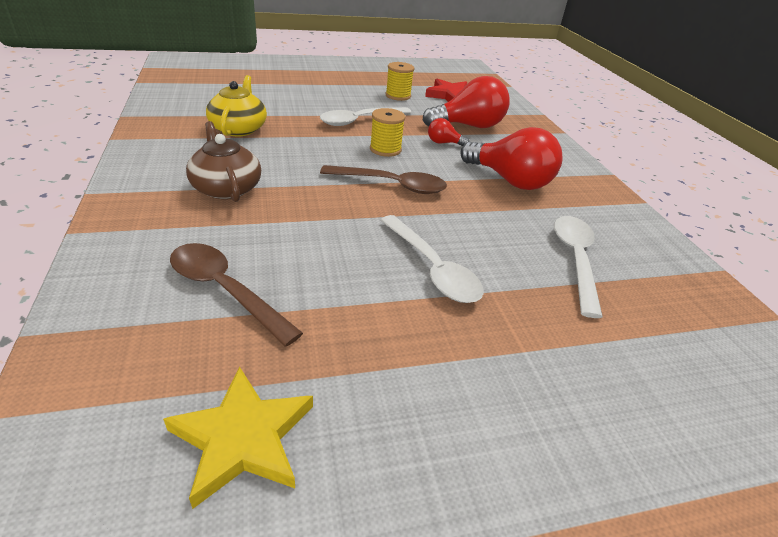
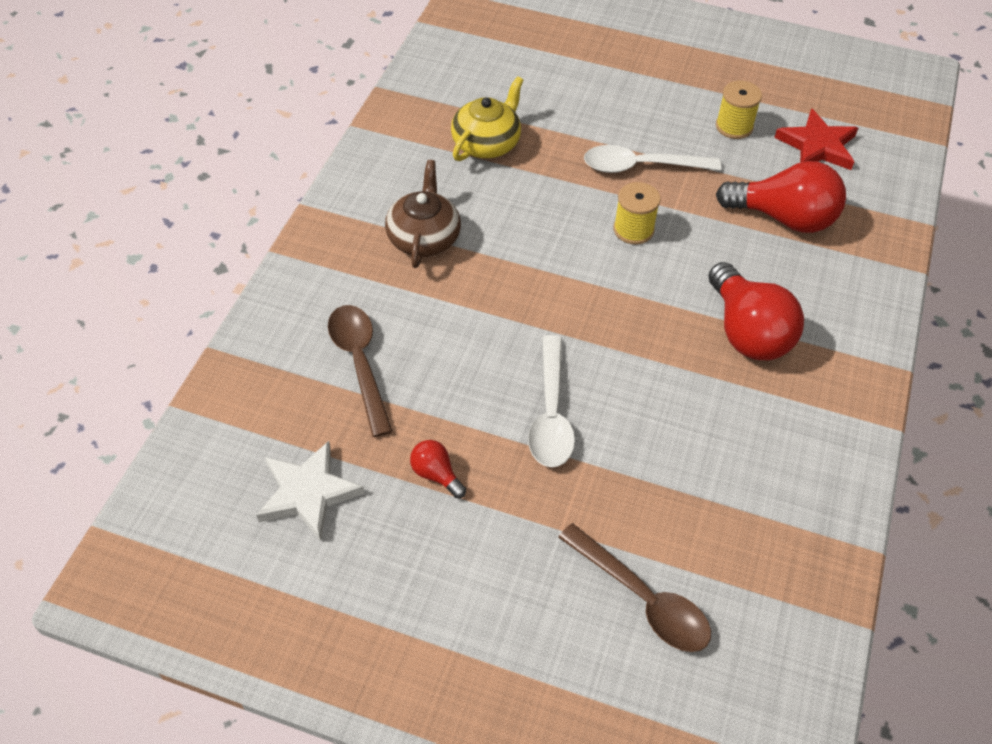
camera: 35 degrees right, 15 degrees up
(243, 438) = (308, 493): yellow star -> white star
(391, 185) = (596, 290): brown spoon -> brown spoon (642, 598)
(443, 143) = (719, 240): red light bulb -> red light bulb (436, 474)
(575, 260) = (710, 466): white spoon -> none

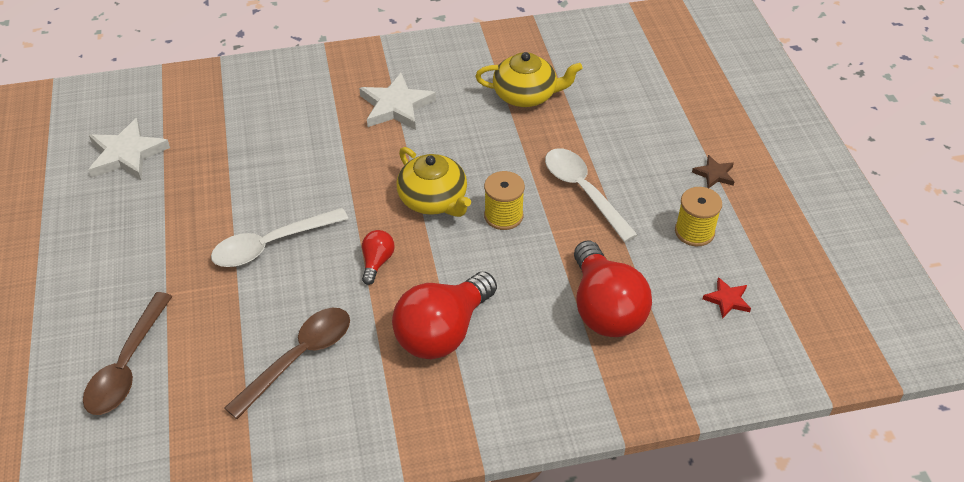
camera: 60 degrees right, 5 degrees down
(360, 363) = (252, 128): brown spoon -> brown spoon (299, 358)
(424, 237) = (396, 106): brown teapot -> white star
(436, 474) = (177, 208): red light bulb -> red light bulb (377, 262)
(578, 267) = (433, 200): none -> yellow teapot
(678, 83) = (714, 174): none -> brown star
(817, 146) = (727, 299): red star -> red star, size x0.52

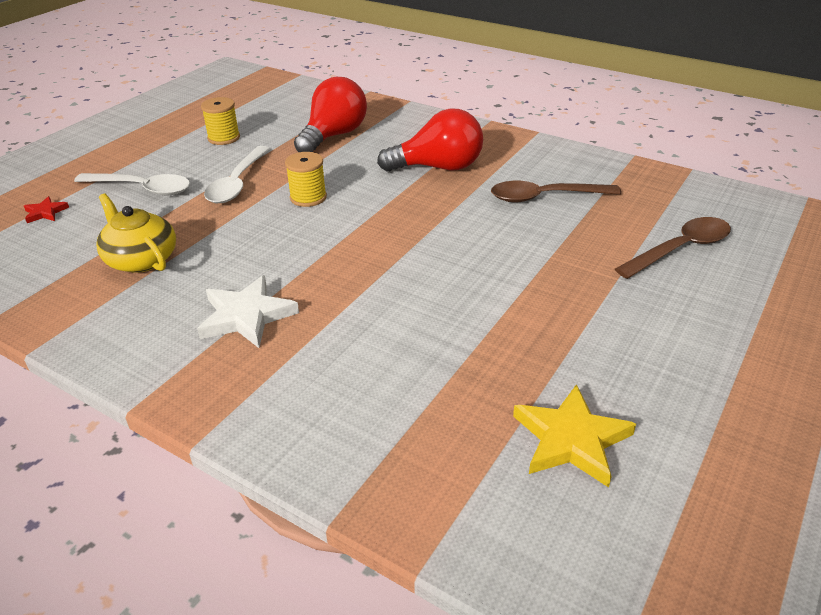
camera: 135 degrees left, 10 degrees down
(127, 154) = (571, 440): white star -> yellow star
(271, 245) = (497, 267): white spoon -> white spoon (142, 188)
(377, 262) = (430, 217): red light bulb -> none
(433, 200) = (336, 230): yellow teapot -> none
(714, 174) = (152, 152): brown star -> none
(727, 299) = (270, 112): red star -> red star (45, 212)

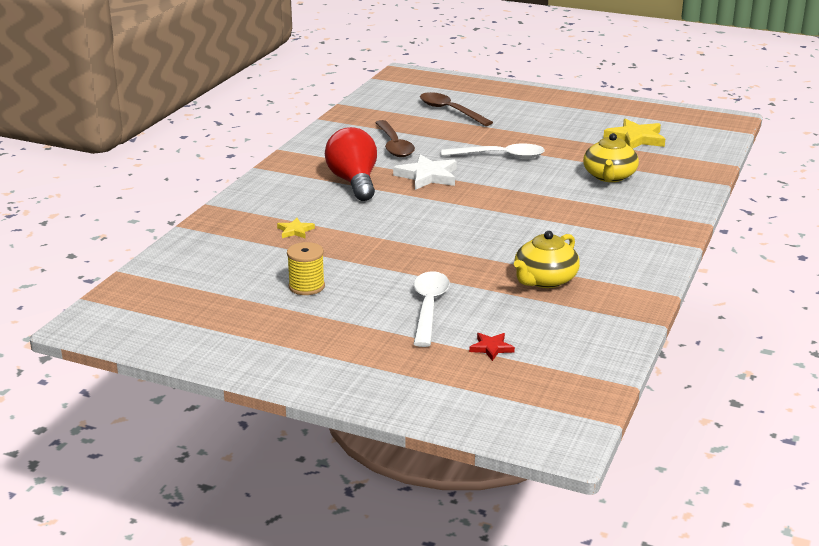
camera: 100 degrees left, 10 degrees down
(237, 183) = (404, 262): white spoon -> white spoon (500, 156)
(247, 316) = (590, 227): white star -> white star (427, 176)
(308, 197) = (421, 227): yellow spool -> none
(334, 136) = (295, 231): red light bulb -> yellow star
(405, 368) = (609, 176): none -> yellow teapot

